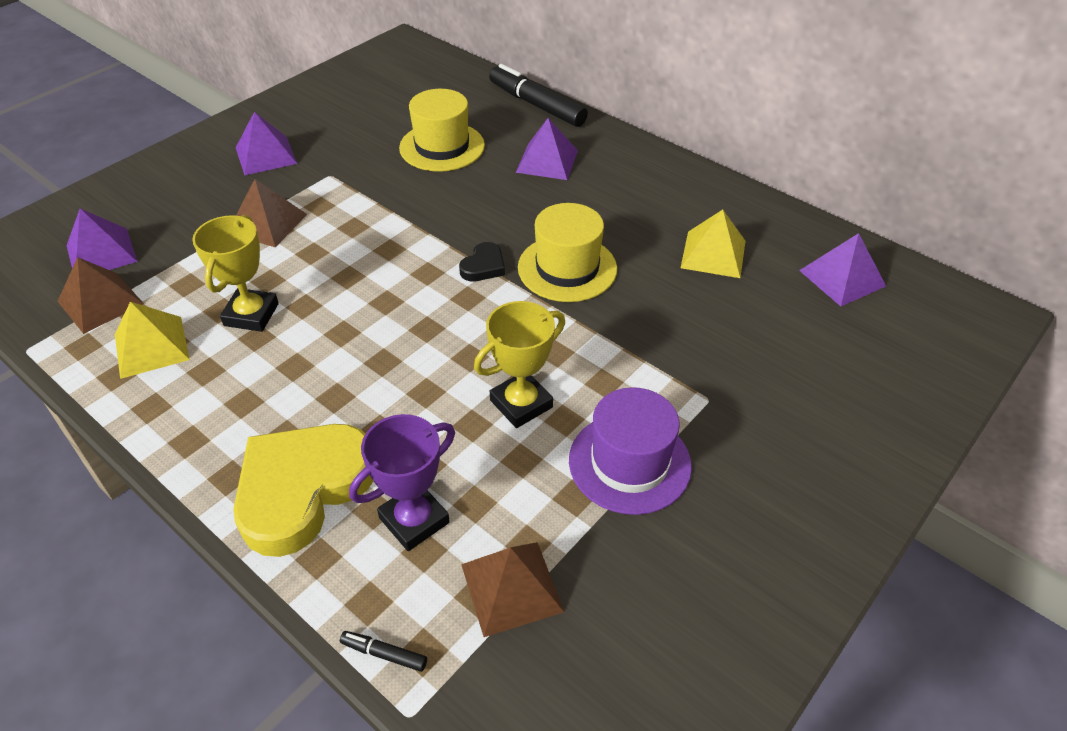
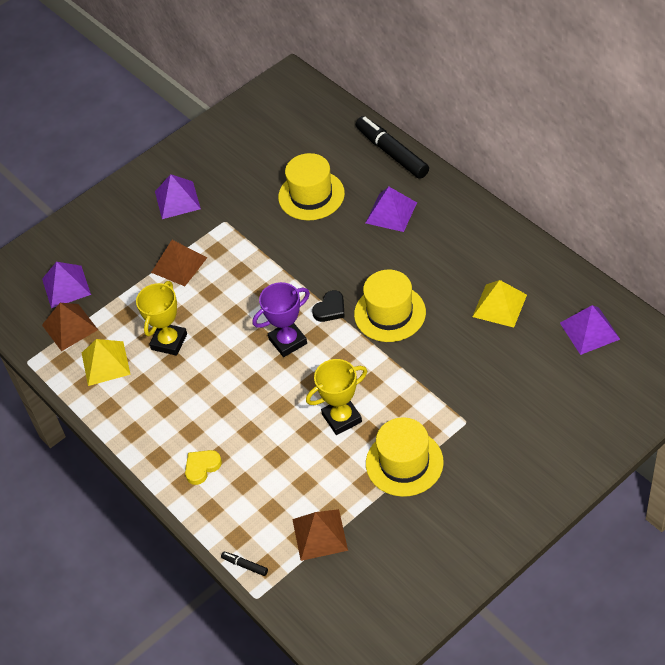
camera: 15 degrees right, 5 degrees up
(303, 489) = (202, 467): yellow heart -> yellow heart, size x0.44
(414, 520) = (267, 491): purple trophy -> purple trophy (288, 341)
(629, 463) = (404, 463): purple hat -> yellow hat

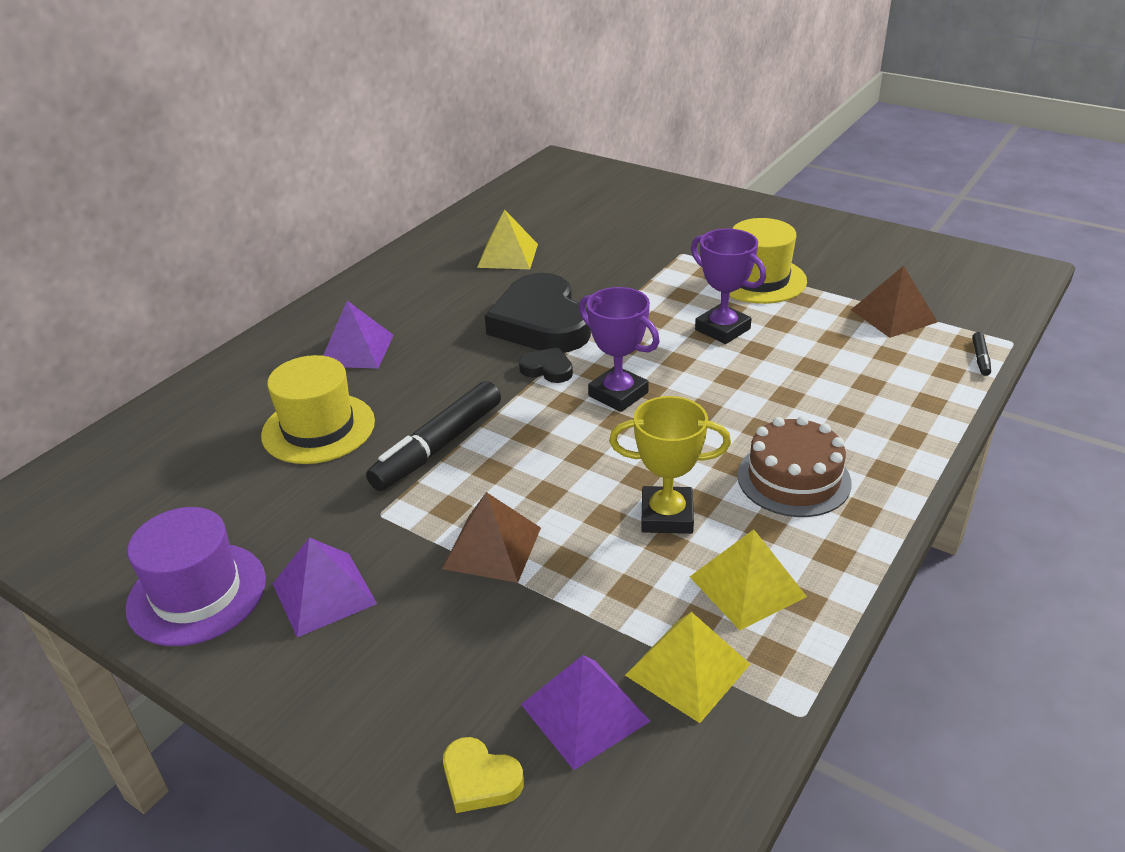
camera: 110 degrees left, 15 degrees down
(70, 327) = (687, 669): brown pyramid -> yellow pyramid
(172, 409) = (793, 479): none -> brown cake
(198, 155) = (197, 593): none -> purple hat
(202, 467) = (872, 425): yellow heart -> yellow heart (480, 779)
(342, 418) = (722, 329): yellow trophy -> purple trophy
(390, 313) = (541, 323): yellow hat -> black heart
(392, 153) = (231, 368): black marker -> black marker (438, 446)
(589, 331) = (529, 206): purple pyramid -> none

